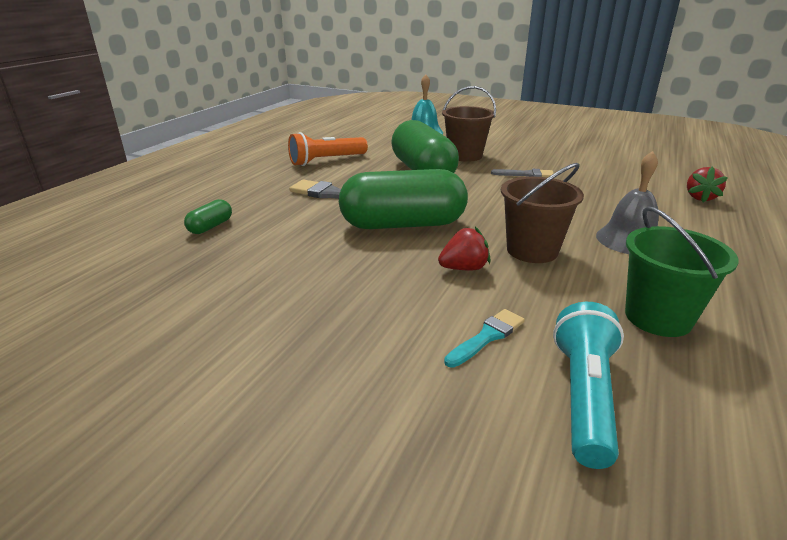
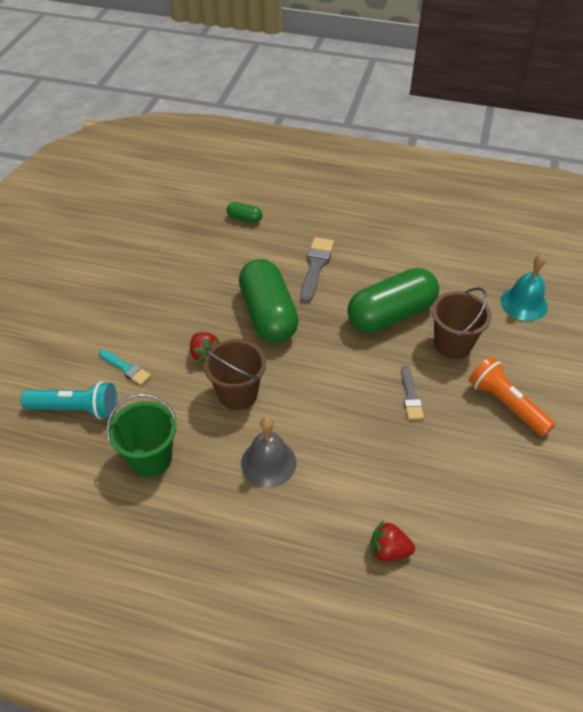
camera: 80 degrees right, 20 degrees up
(326, 161) = (396, 245): orange flashlight -> orange flashlight (506, 404)

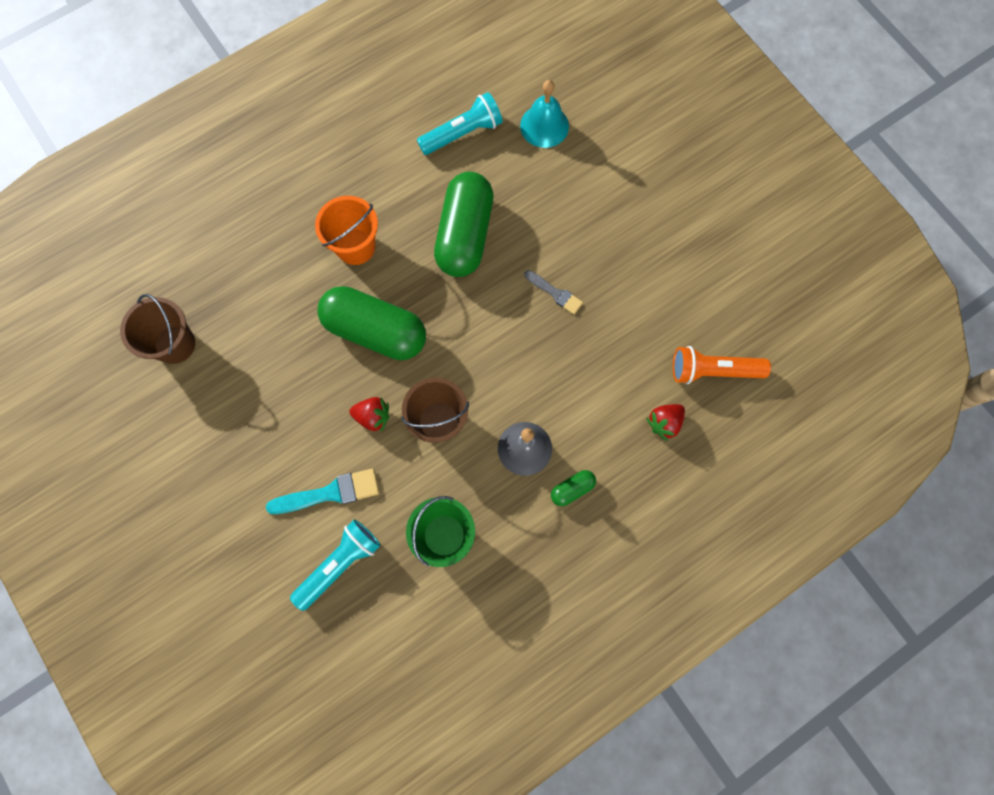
camera: 50 degrees left, 25 degrees up
(126, 368) = (330, 493): turquoise brush -> turquoise brush, size x1.58
(244, 218) = (234, 257): green capsule -> green capsule (572, 489)
(316, 267) = (355, 247): grey brush -> orange bucket
(452, 344) = (535, 217): brown bucket -> brown bucket (175, 344)
(459, 266) = (462, 133): none -> turquoise flashlight
(506, 404) = (620, 233): orange flashlight -> orange flashlight (713, 370)

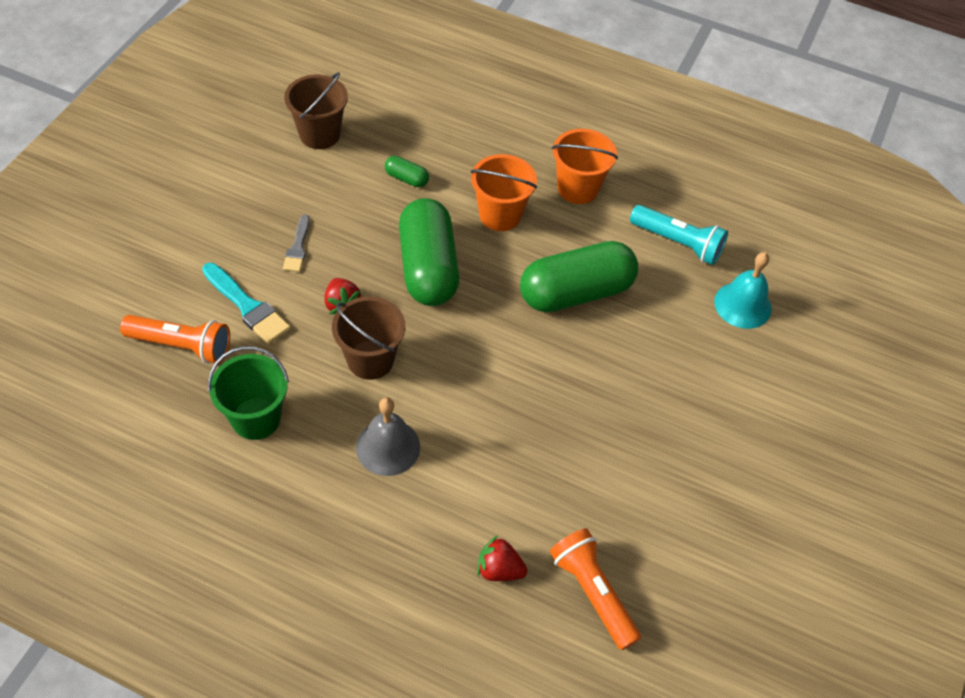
camera: 55 degrees right, 20 degrees down
(339, 564) = (181, 345): turquoise flashlight -> orange flashlight
(365, 172) = (578, 188): none -> orange bucket
(555, 293) = (572, 397): grey brush -> grey brush (297, 247)
(572, 489) = (370, 512): green capsule -> green capsule (406, 178)

